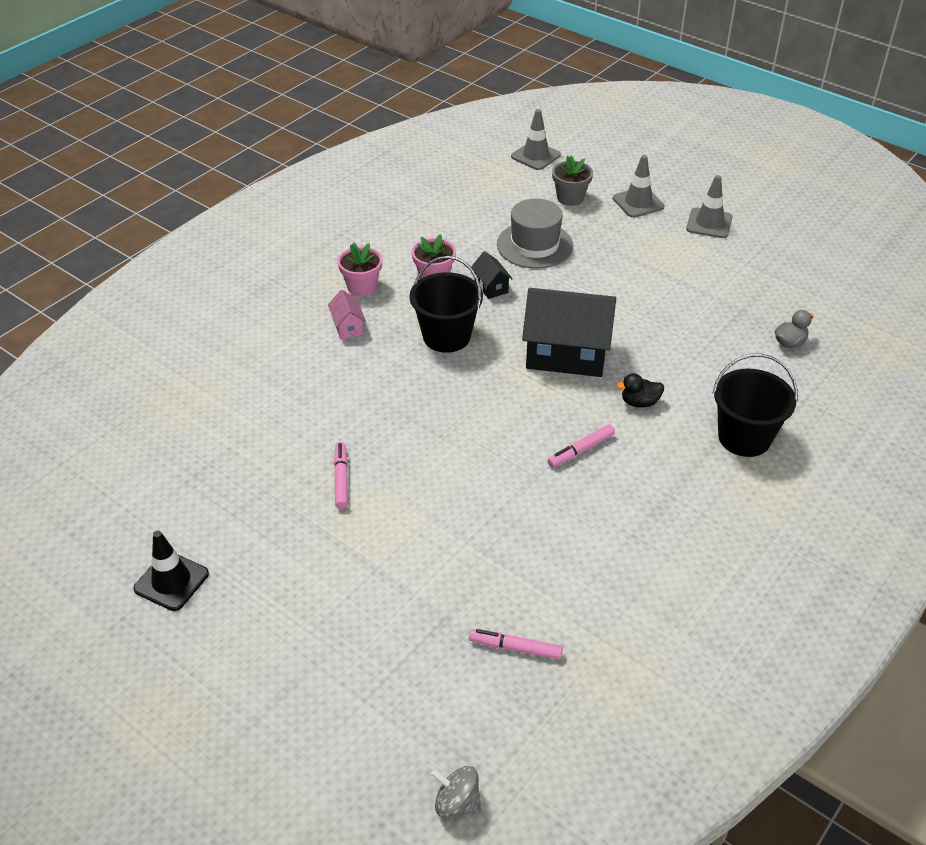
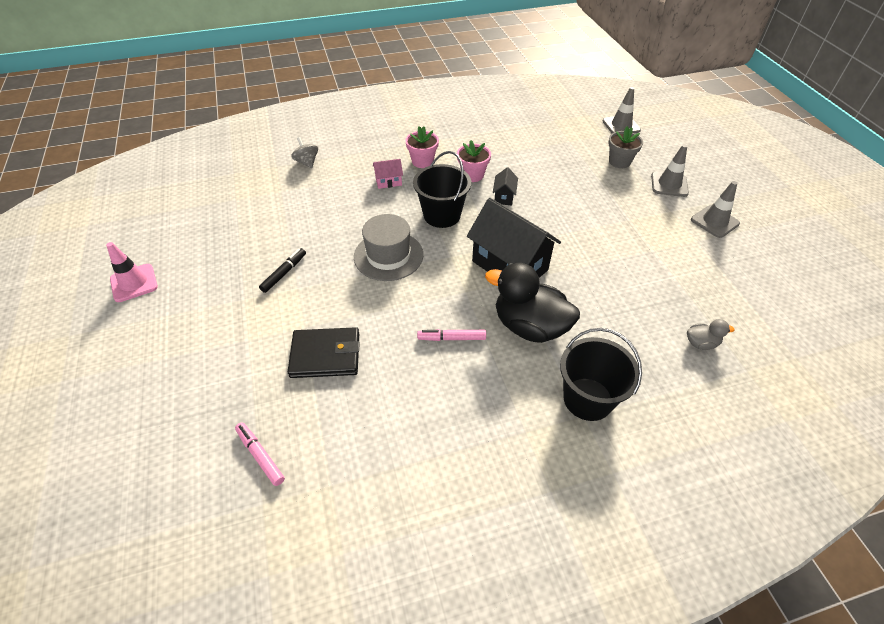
camera: 35 degrees right, 5 degrees up
(171, 581) = (134, 283): black traffic cone -> pink traffic cone
(341, 479) = (284, 273): pink marker -> black marker
(348, 327) = (388, 182): pink house -> pink house turned 60 degrees clockwise
(457, 802) = (106, 544): grey spinning top -> grey spinning top (307, 162)
(477, 531) = (325, 355): none -> black wallet
(535, 245) = (562, 182): grey hat -> grey hat (388, 256)
(639, 402) = (529, 326): black duck -> black duck, size x2.25

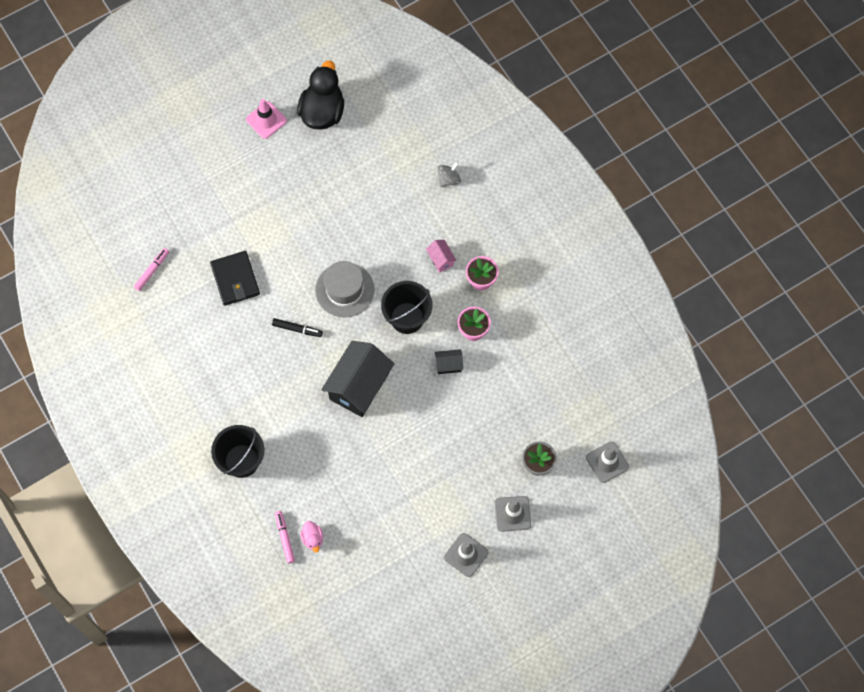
camera: 75 degrees right, 20 degrees up
(284, 273) = (304, 219): black marker -> black marker (297, 329)
(452, 338) = (272, 360): pink marker -> pink marker (285, 538)
(529, 326) = (297, 412): black duck -> black duck (322, 112)
(701, 343) = (313, 538): grey duck -> pink duck

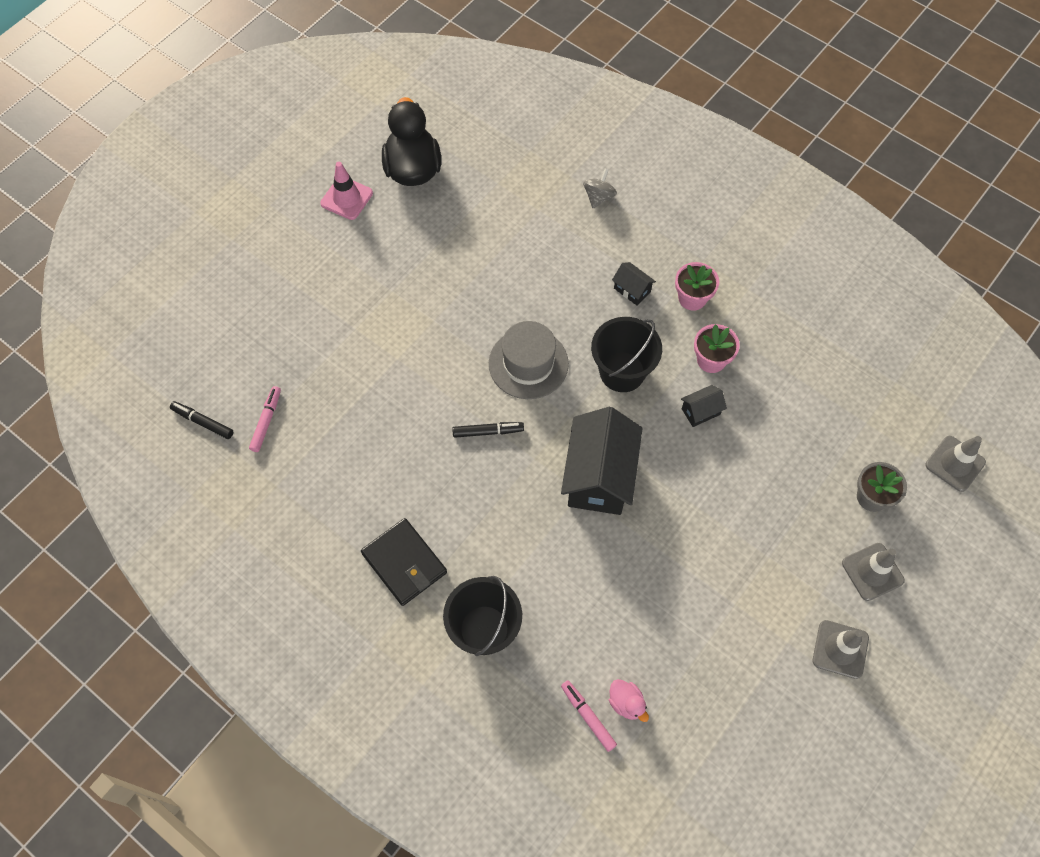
camera: 20 degrees left, 5 degrees down
(110, 257) = (203, 422): none -> black marker
(235, 279) = (381, 396): black wallet -> black wallet (404, 563)
(441, 260) = (632, 290): pink house -> black house

